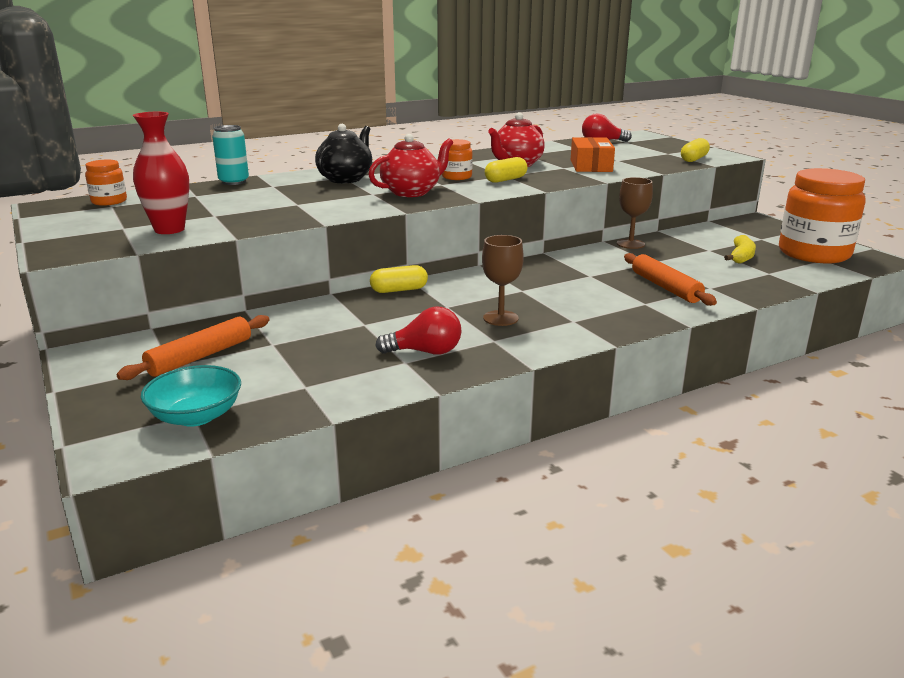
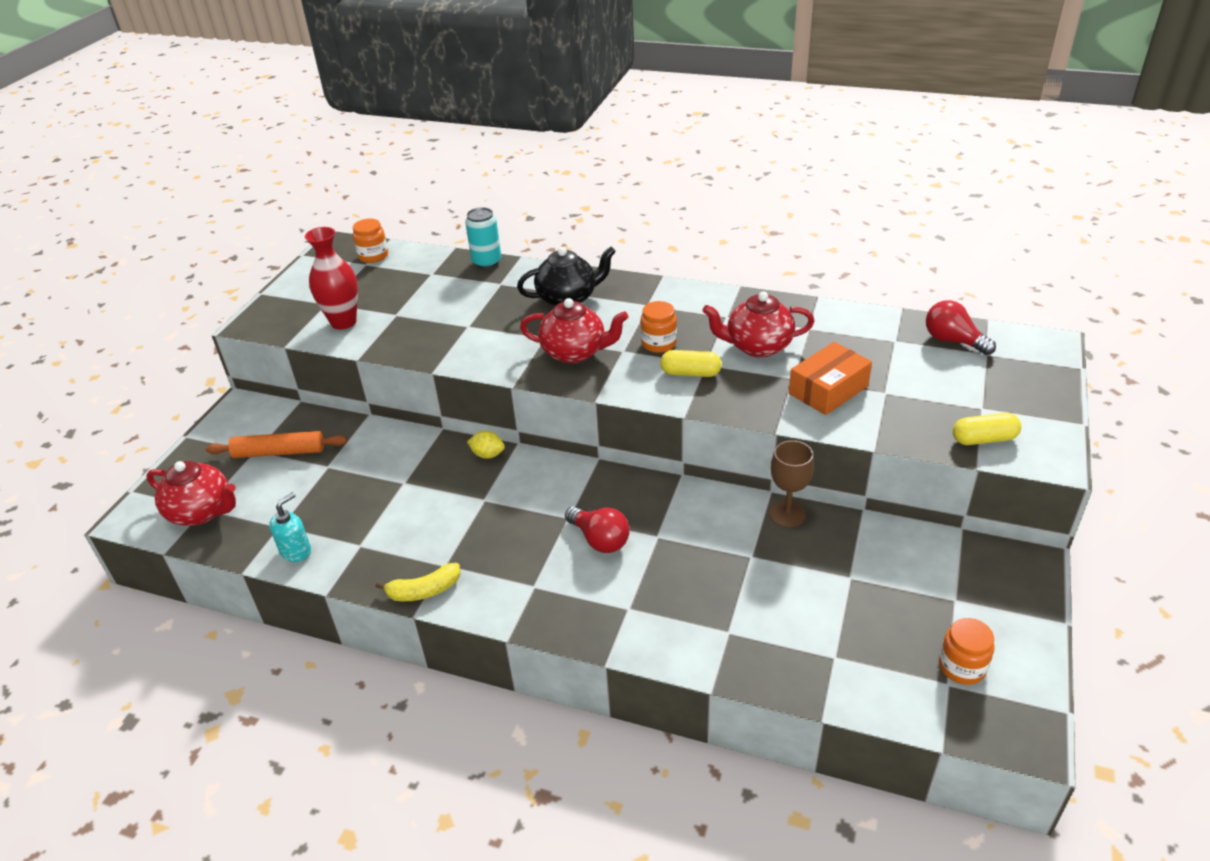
camera: 50 degrees right, 15 degrees up
(196, 416) = (202, 512): turquoise bowl -> red teapot
(356, 389) = (296, 551): none -> turquoise soap dispenser
(399, 290) = (487, 454): yellow capsule -> yellow lemon
(425, 352) = (386, 544): red light bulb -> red light bulb (600, 540)
(500, 318) = (492, 542): brown goblet -> none
(665, 287) = (689, 601): orange rolling pin -> none
(741, 257) = (861, 612): yellow banana -> yellow banana (424, 591)
(814, 253) = (961, 667): orange jar -> orange jar, size x0.46

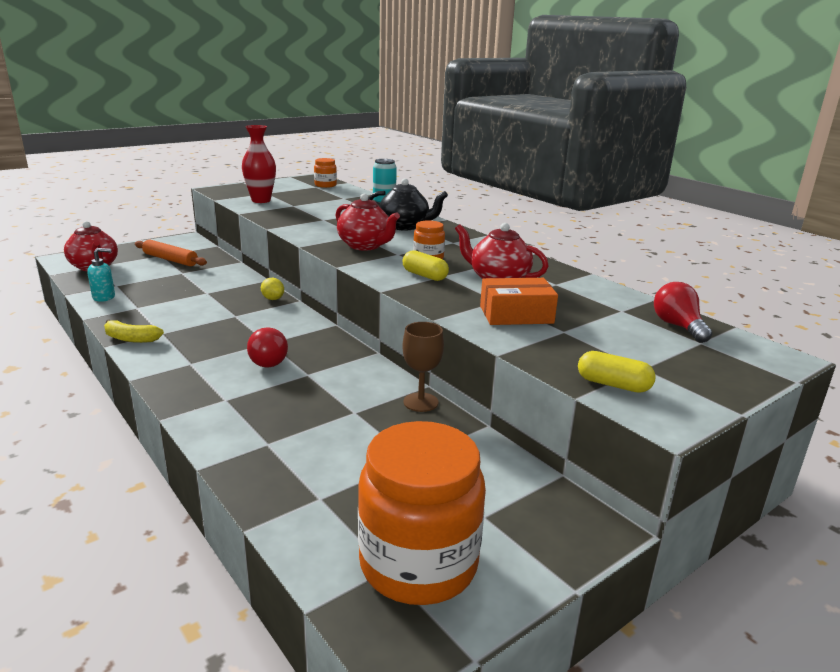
camera: 30 degrees right, 15 degrees down
(961, 667) = (418, 564): orange jar -> orange jar, size x2.18

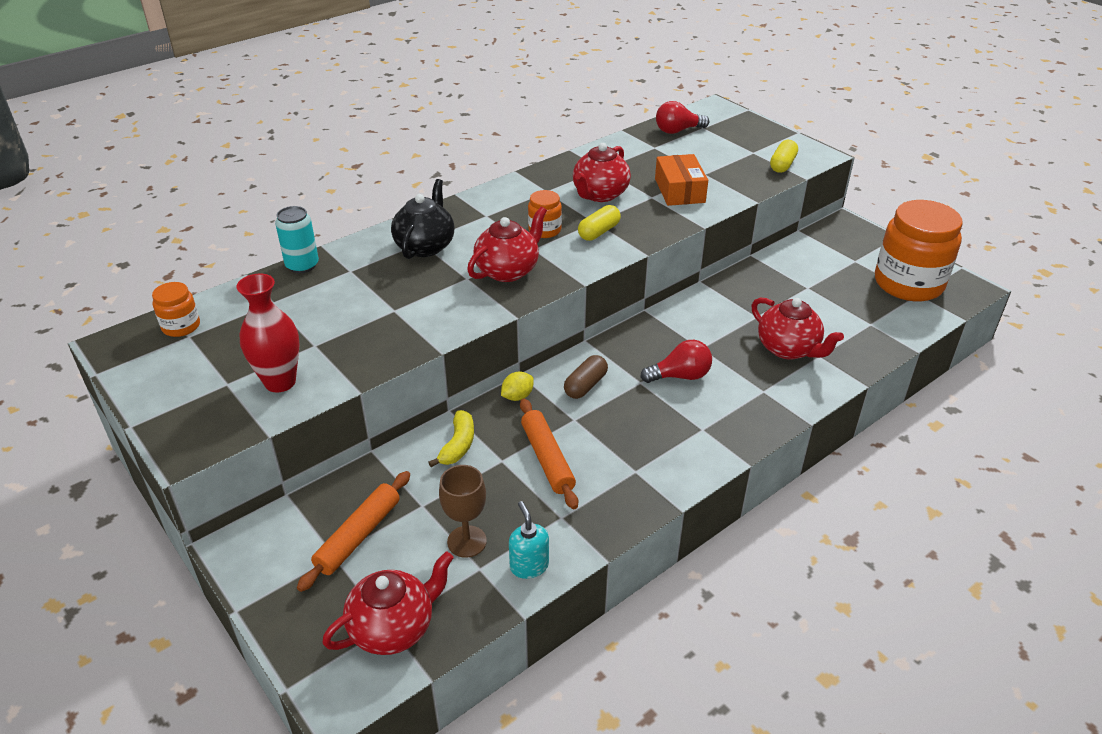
camera: 90 degrees left, 15 degrees up
(131, 339) = (656, 494): yellow banana -> yellow banana (458, 445)
(198, 305) = (547, 459): none -> orange rolling pin
(274, 321) = (585, 385): none -> brown capsule
(288, 424) = (788, 349): none -> red teapot
(420, 402) = (728, 284): brown goblet -> brown goblet (467, 541)

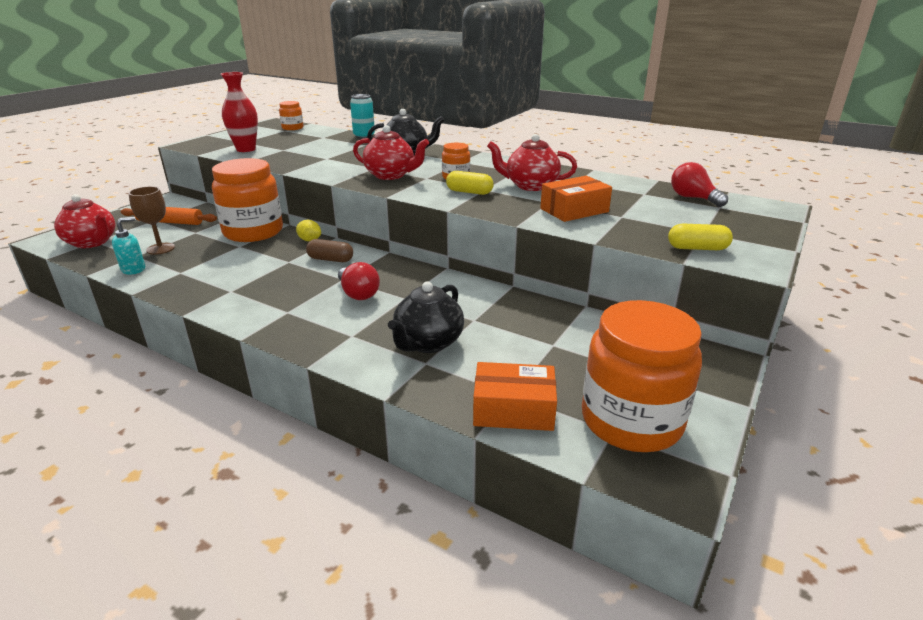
camera: 70 degrees right, 10 degrees down
(458, 445) = (253, 232): yellow banana -> orange jar
(547, 459) = (242, 259): orange rolling pin -> none
(788, 349) = (428, 343): red teapot -> black teapot
(889, 328) = (513, 410): none -> orange box

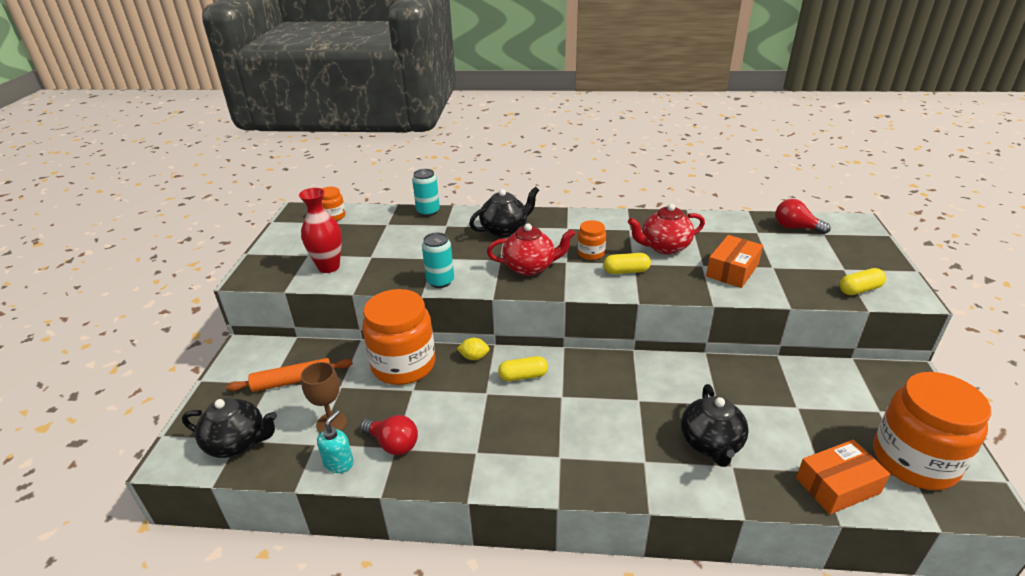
camera: 25 degrees left, 5 degrees up
(92, 242) = (238, 443): red teapot -> black teapot
(309, 169) = (440, 281): none -> turquoise can
(330, 259) = (523, 376): brown capsule -> yellow capsule
(358, 294) = (595, 410): red light bulb -> red light bulb (393, 444)

